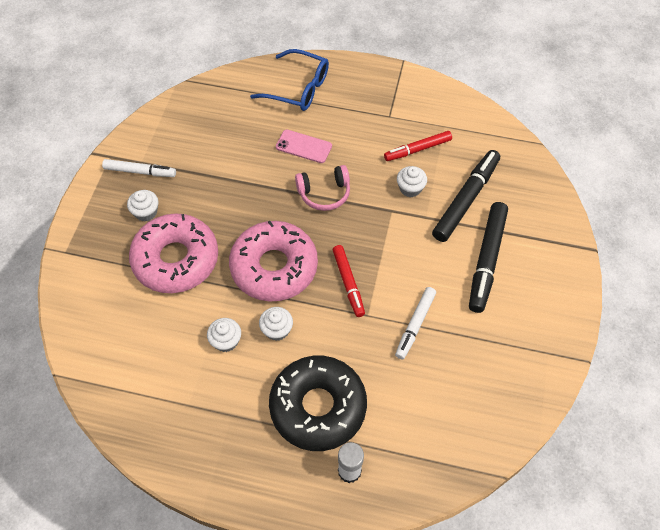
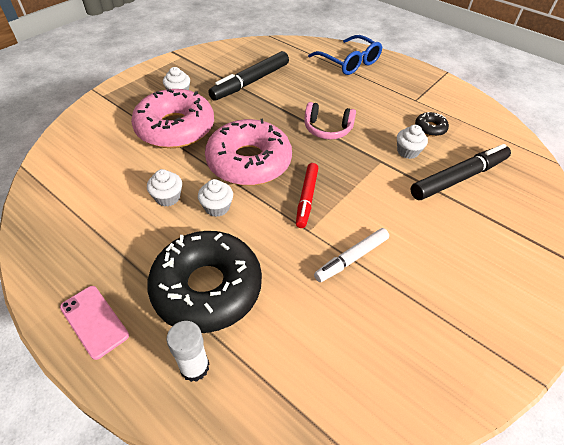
camera: 25 degrees right, 10 degrees down
(139, 171) = (194, 70): white marker -> none
(304, 146) = (330, 95): pink phone -> pink phone (94, 321)
(418, 149) = (430, 128): red marker -> black donut
(487, 260) = (458, 233): black marker -> black marker (251, 82)

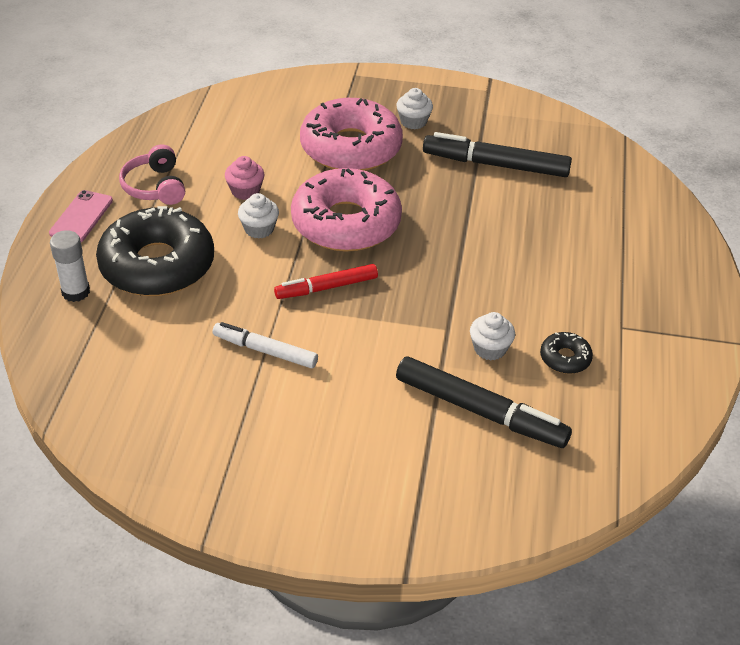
camera: 60 degrees right, 5 degrees down
(167, 197) = (245, 191): white cupcake -> pink cupcake
(327, 129) = (465, 263): pink headphones -> pink headphones (155, 187)
(349, 62) = (645, 233): blue glasses -> none

